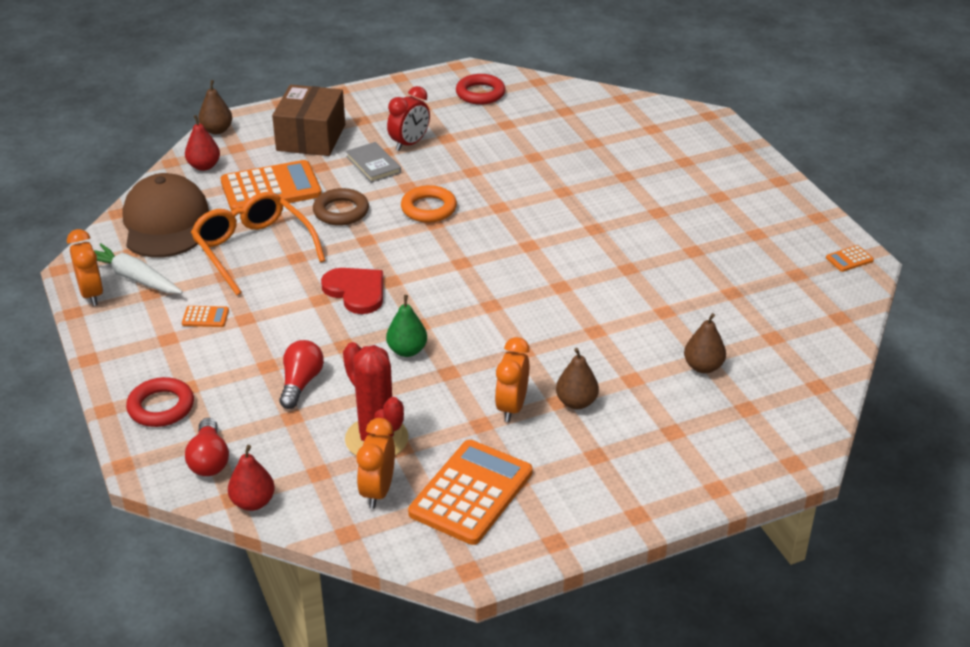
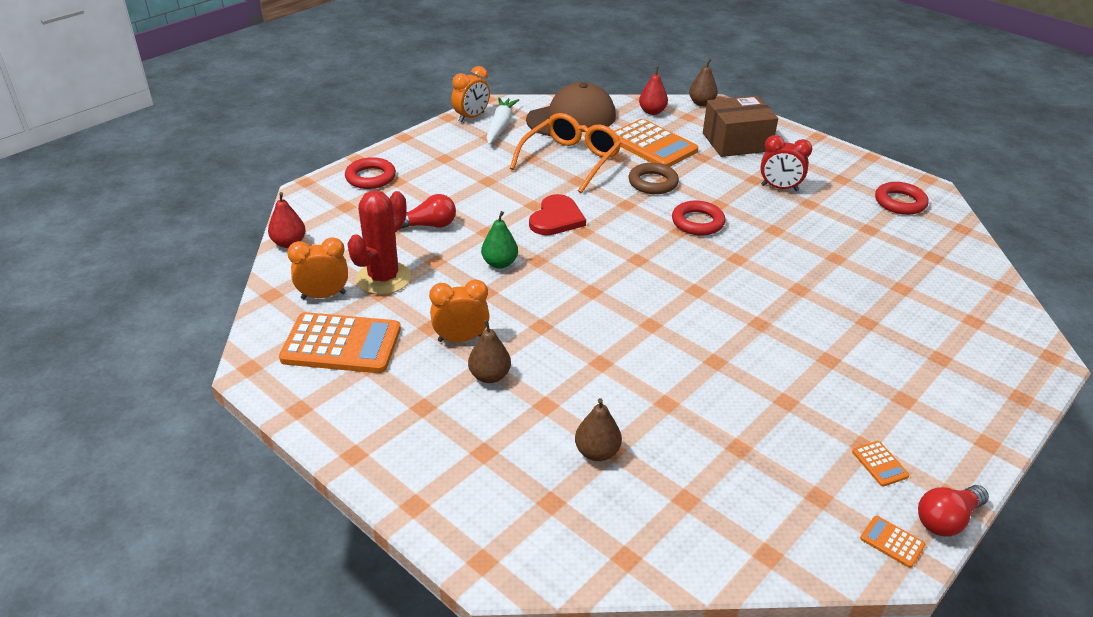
camera: 65 degrees right, 0 degrees up
(205, 317) = (477, 165): orange calculator -> orange calculator (880, 464)
(209, 460) = (325, 212): red light bulb -> red light bulb (946, 520)
(373, 165) = (730, 179): grey book -> none
(428, 208) = (697, 222): orange ring -> red ring

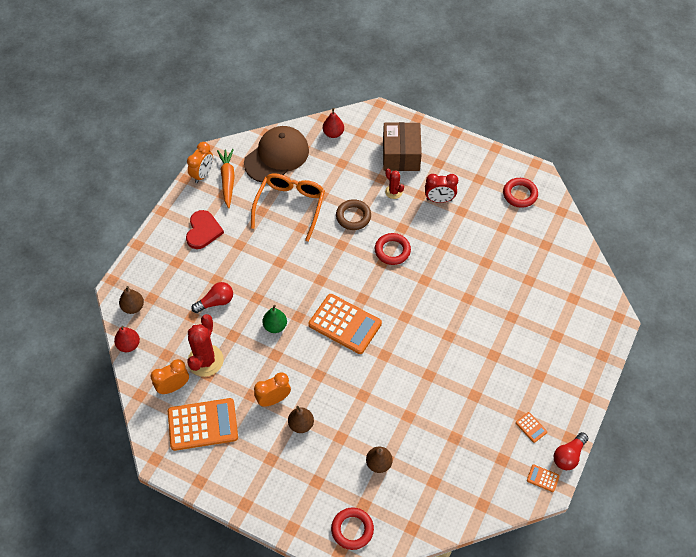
camera: 15 degrees left, 20 degrees up
(370, 177) = (156, 263): red ring -> red ring (352, 529)
(500, 126) = (228, 180): white carrot -> orange carrot
(556, 218) = (298, 272): red heart -> red heart (203, 231)
(652, 145) = (343, 174): orange calculator -> orange calculator (345, 324)
(701, 103) = (367, 113): brown pear -> brown pear (133, 307)
(716, 171) = (393, 192): none -> red cactus
(736, 142) = (401, 155): brown box -> brown box turned 60 degrees counterclockwise

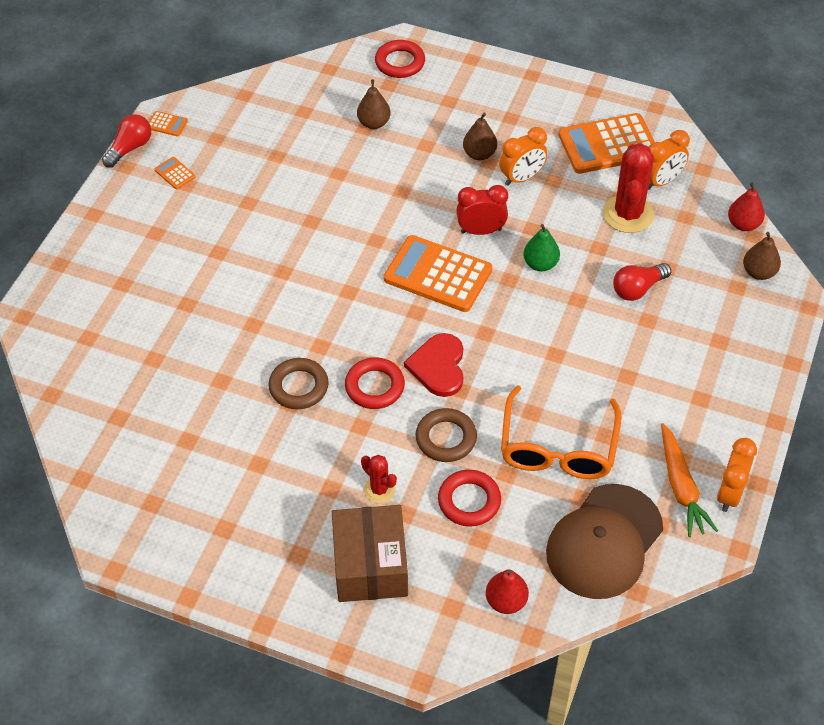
camera: 175 degrees right, 5 degrees down
(203, 231) = (693, 393): red heart -> red heart (438, 366)
(438, 254) = (299, 387): none -> brown ring
(439, 200) = (297, 481): red clock -> red clock (481, 231)
(520, 194) = (151, 504): red ring -> red ring (469, 501)

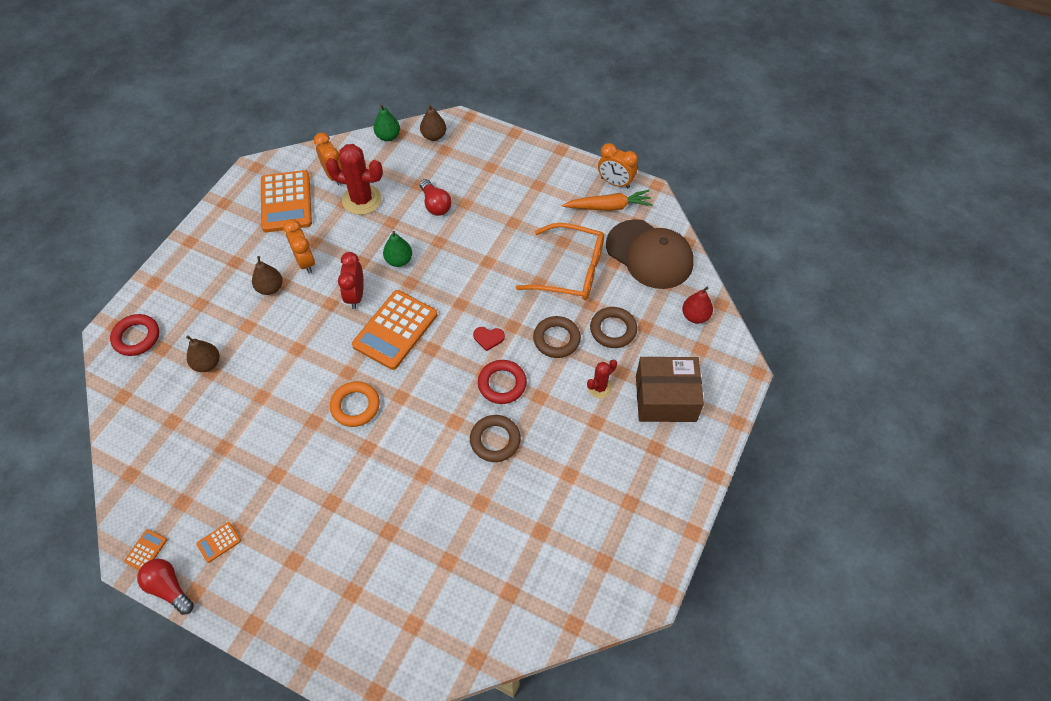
camera: 85 degrees left, 5 degrees up
(333, 254) = (355, 406): none -> orange ring
(438, 366) = (488, 338): red heart -> red heart, size x0.55
(469, 501) = (613, 330): red ring -> brown ring
(743, 224) = (388, 136): red pear -> green pear

